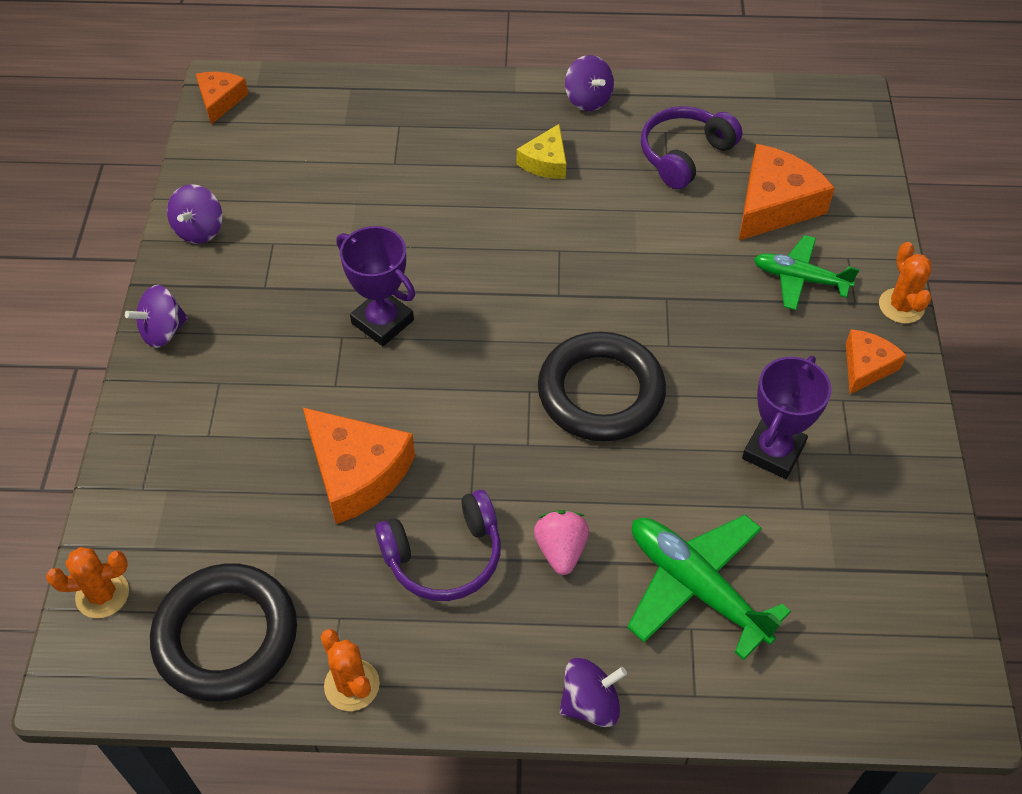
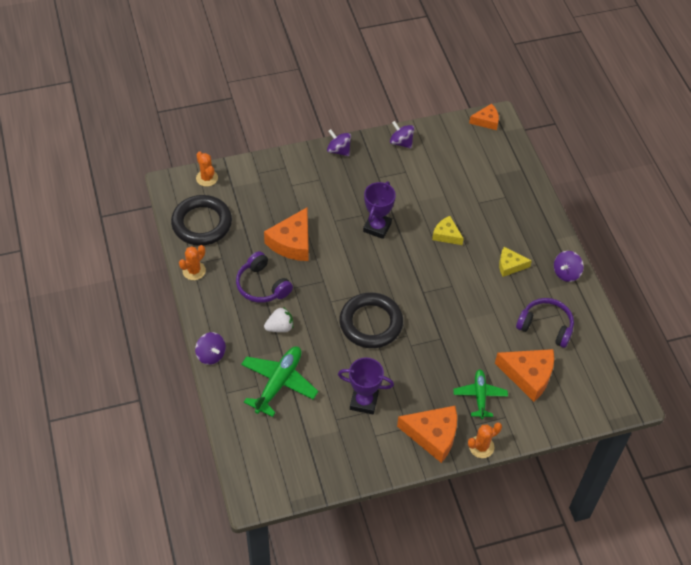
camera: 70 degrees right, 0 degrees up
(199, 230) = (401, 142): purple spinning top -> purple spinning top turned 45 degrees clockwise
(445, 226) = (446, 235): none -> yellow cheese
(561, 550) = (280, 327): pink strawberry -> white strawberry
(866, 366) = (433, 435): orange cheese -> orange cheese, size x1.71

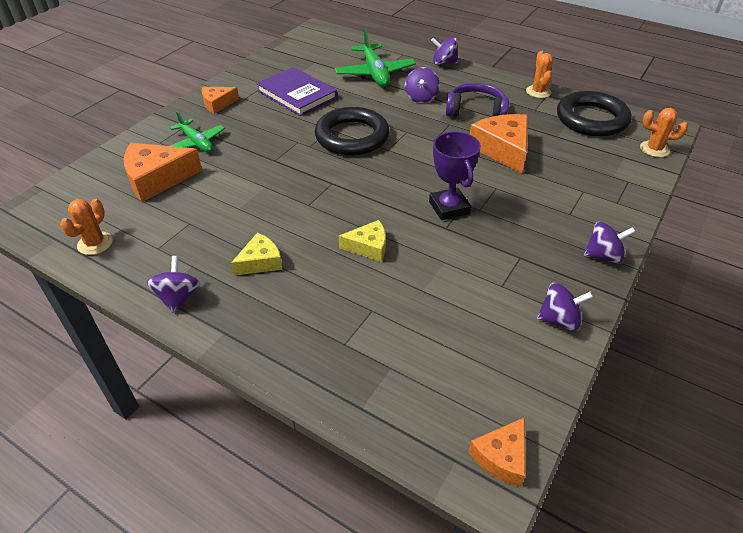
camera: 140 degrees right, 10 degrees down
(280, 327) = (421, 97): white strawberry -> purple spinning top
(364, 401) = (297, 94): purple trophy -> purple book
(433, 435) = (217, 104): orange cheese -> orange cheese, size x0.59
(481, 447) = (167, 116): orange cactus -> orange cactus (95, 243)
(546, 326) = (167, 227): purple headphones -> none

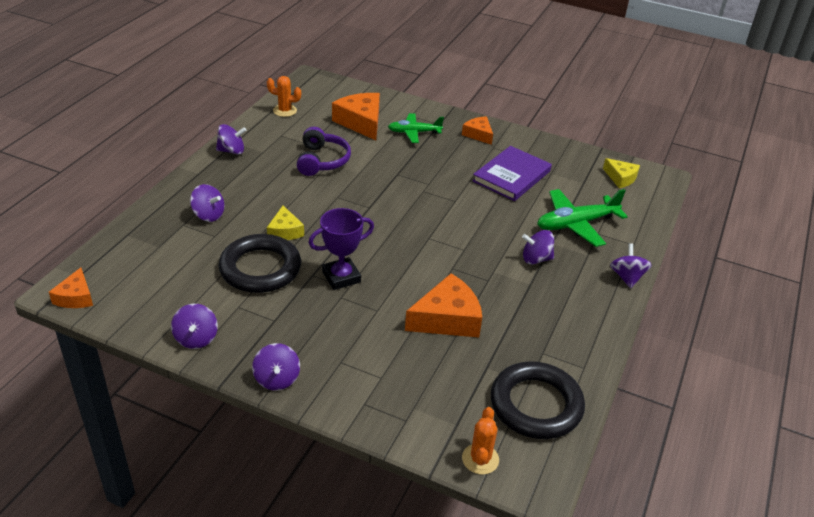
camera: 80 degrees right, 5 degrees down
(197, 143) = (414, 132): green plane -> green plane turned 45 degrees clockwise
(260, 262) = (267, 180): yellow cheese -> yellow cheese (620, 178)
(327, 317) = (208, 215): none -> purple spinning top
(352, 137) = (445, 214): black ring -> black ring (260, 268)
(475, 111) = (521, 301): purple headphones -> purple headphones (322, 161)
(501, 457) = (75, 297): orange cheese -> orange cheese turned 120 degrees counterclockwise
(538, 92) = (587, 359): orange cactus -> none

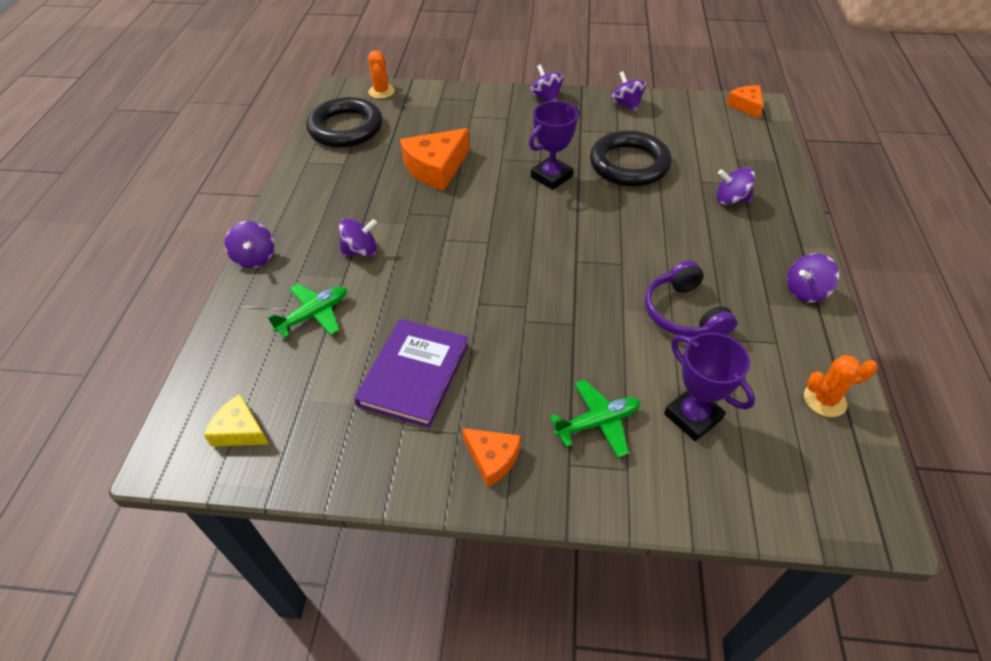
camera: 165 degrees right, 10 degrees up
(285, 231) = (640, 205): yellow cheese -> none
(361, 122) = (693, 416): orange cheese -> purple trophy
(576, 224) = (314, 314): green plane -> green plane, size x0.65

